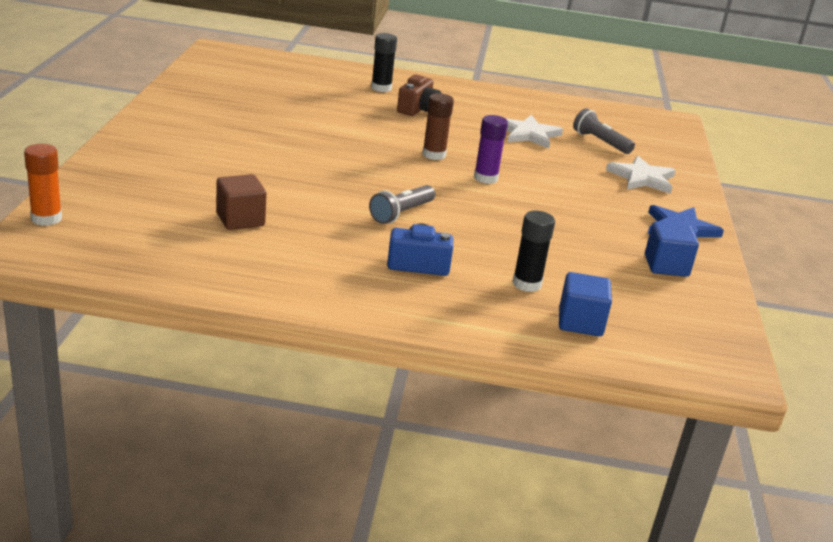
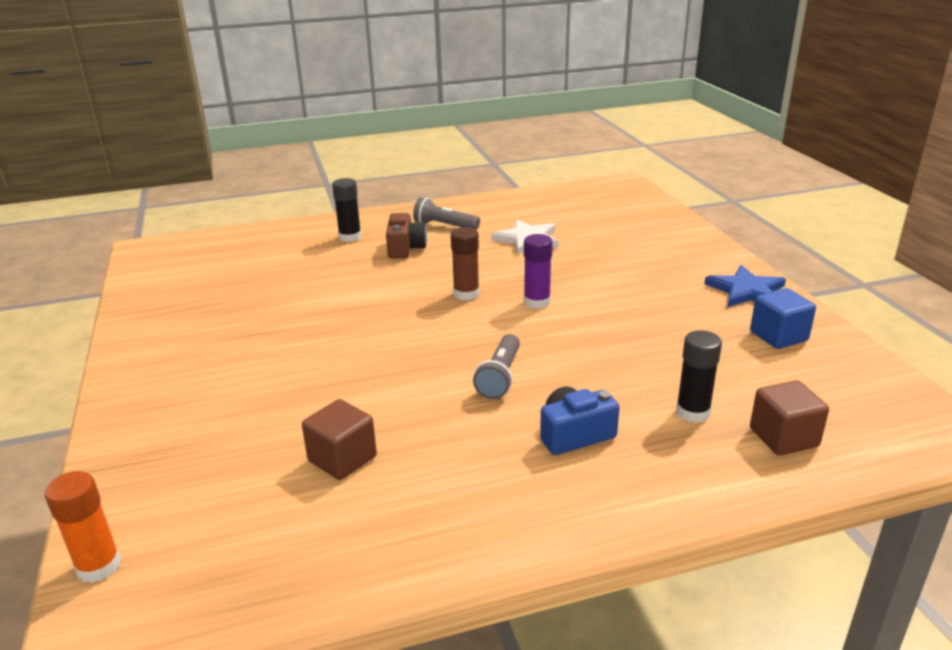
camera: 20 degrees left, 0 degrees up
(580, 322) = (783, 437): blue cube -> brown cube
(600, 142) = (593, 226): grey flashlight -> grey flashlight (444, 226)
(642, 178) = (662, 250): white star -> none

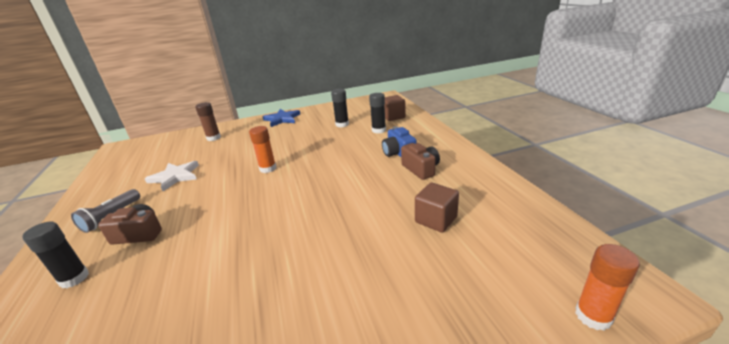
camera: 90 degrees left, 0 degrees up
(466, 294) = (243, 194): brown glue stick -> brown glue stick (213, 138)
(500, 377) = (349, 174): grey flashlight -> none
(501, 458) = (421, 169): none -> brown camera
(537, 302) = (268, 168): purple glue stick -> orange glue stick
(724, 363) = (342, 124): none -> black glue stick
(778, 336) = (323, 115): blue cube -> none

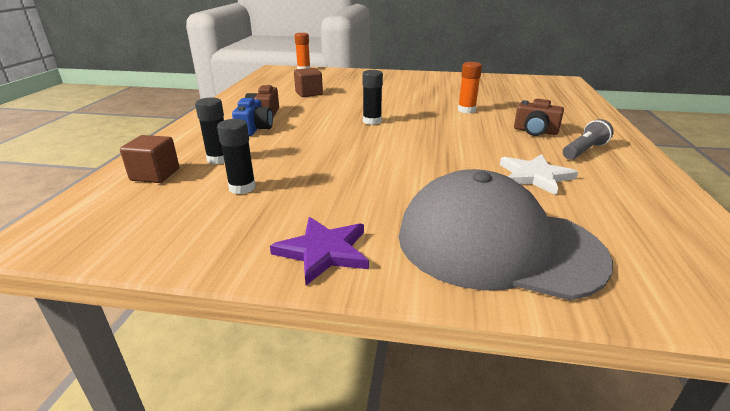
camera: 155 degrees left, 0 degrees up
(74, 278) = (566, 119): black glue stick -> black glue stick (372, 121)
(213, 138) = (496, 245): brown glue stick -> grey cap
(268, 168) = (404, 152): orange glue stick -> orange glue stick (466, 110)
(282, 119) = (323, 251): blue star -> purple star

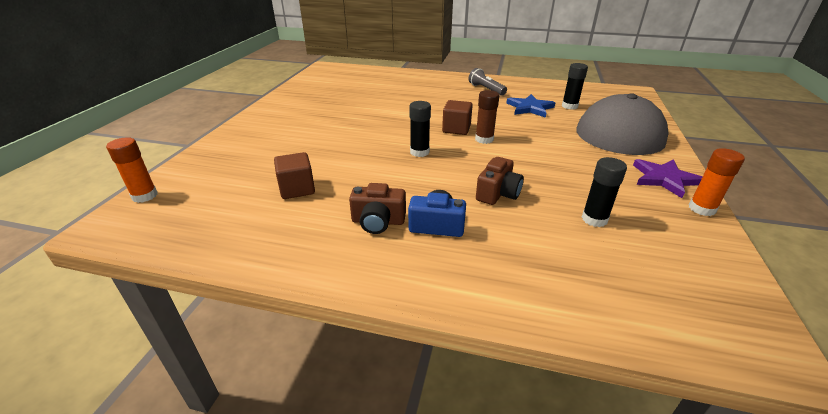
camera: 85 degrees left, 5 degrees up
(155, 175) = (590, 287): brown cube -> brown cube (456, 129)
(219, 159) = (534, 242): black glue stick -> black glue stick (569, 106)
(411, 146) = (484, 139): none -> brown glue stick
(466, 110) = (396, 110): orange glue stick -> orange glue stick (702, 209)
(535, 131) = (450, 95): brown camera -> brown camera (498, 193)
(535, 176) = (530, 108): white star -> blue star

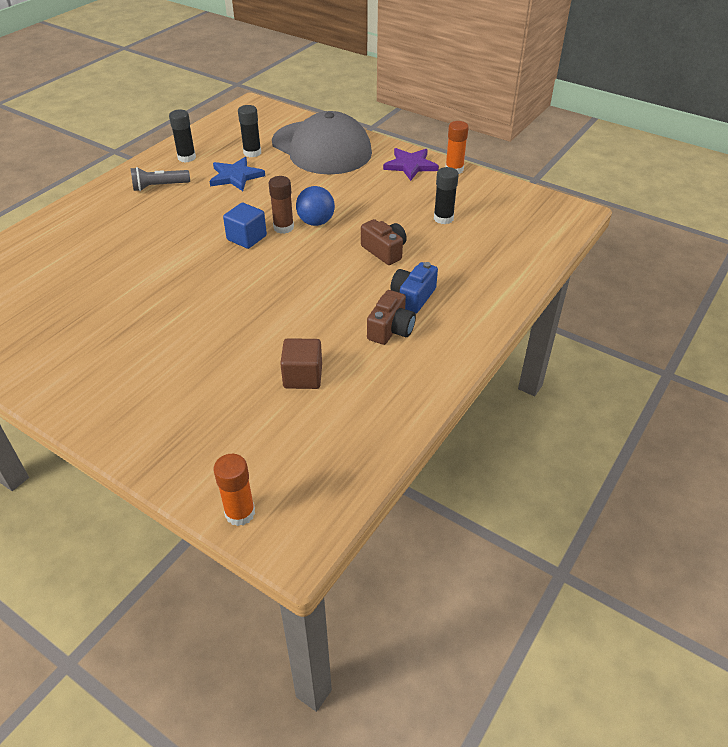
camera: 70 degrees left, 10 degrees up
(419, 152) = (281, 276): black glue stick -> black glue stick (186, 157)
(456, 129) = (246, 238): brown cube -> blue cube
(506, 151) = (316, 222): none -> blue ball

